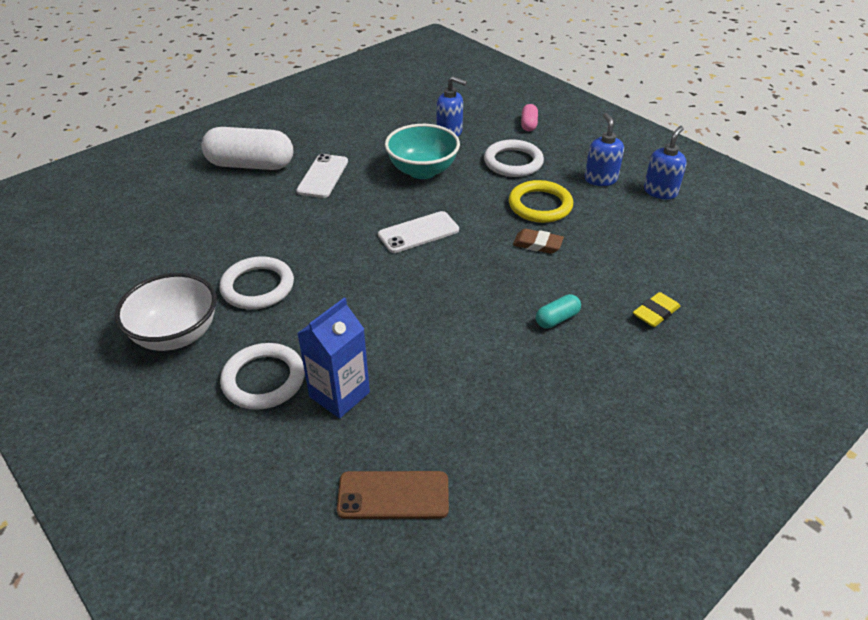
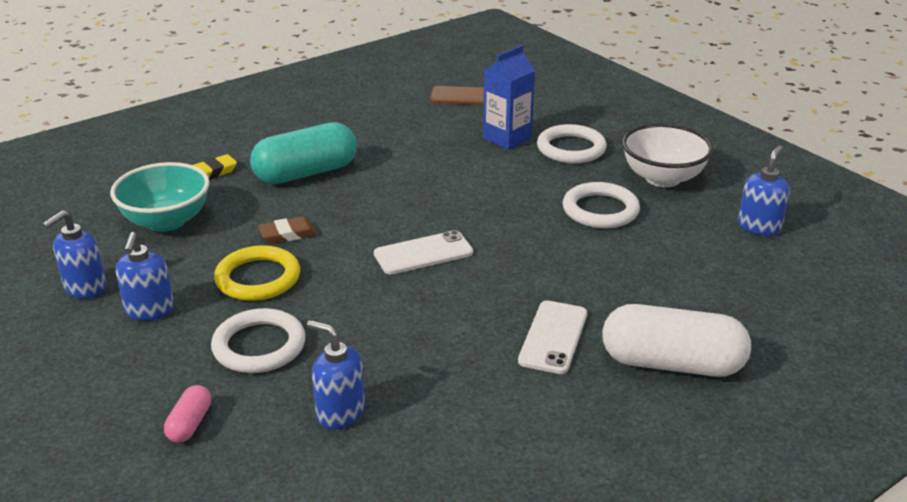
camera: 175 degrees left, 10 degrees down
(117, 276) = (759, 227): none -> blue soap dispenser
(422, 171) = (402, 338): turquoise bowl -> turquoise bowl (166, 221)
(537, 244) = (288, 234): brown eraser -> brown eraser turned 45 degrees counterclockwise
(557, 319) = (306, 173): turquoise capsule -> turquoise capsule, size x2.22

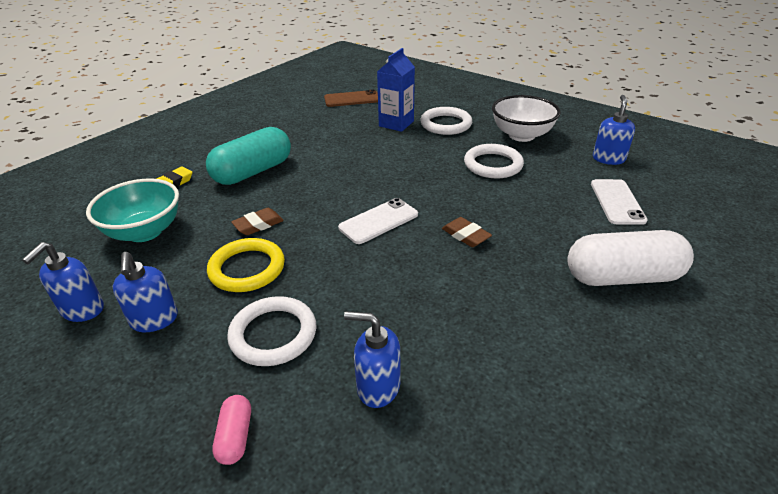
camera: 15 degrees left, 5 degrees up
(515, 286) = (465, 235): none -> brown eraser
(553, 337) = (519, 273): white phone -> white phone (617, 202)

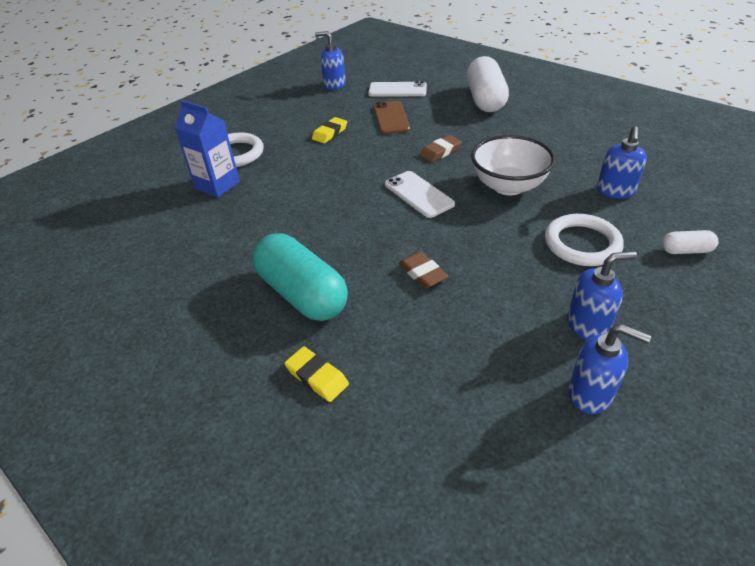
camera: 85 degrees left, 5 degrees up
(145, 232) = (436, 376): turquoise bowl -> none
(235, 436) = (685, 250): pink capsule -> white capsule
(247, 268) = (499, 271): yellow ring -> none
(352, 99) = (122, 221): brown phone -> brown phone (391, 118)
(493, 165) = (330, 133): white ring -> yellow eraser
(521, 135) = (279, 116): white bowl -> white bowl (508, 186)

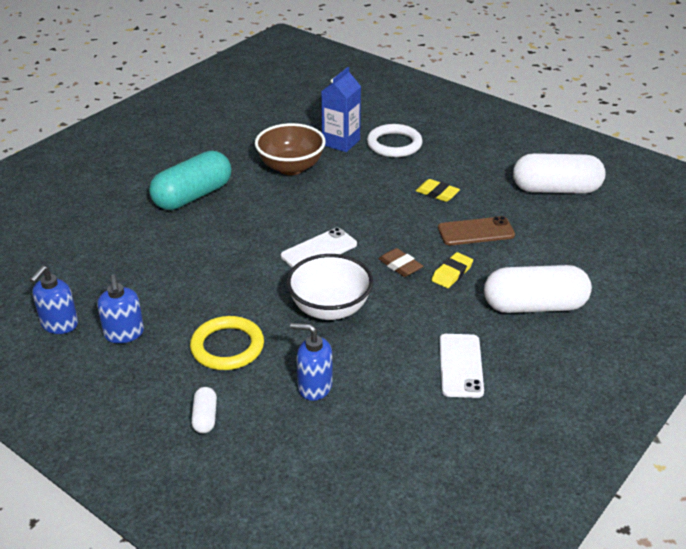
camera: 85 degrees right, 5 degrees down
(258, 217) = (291, 167): none -> brown bowl
(317, 377) = (112, 208): yellow eraser -> yellow eraser (452, 273)
(334, 85) = (556, 189): blue soap dispenser -> white capsule
(397, 90) = (551, 236): white phone -> white phone (460, 365)
(422, 273) = (204, 251): brown eraser -> none
(582, 244) = (227, 347): white ring -> yellow ring

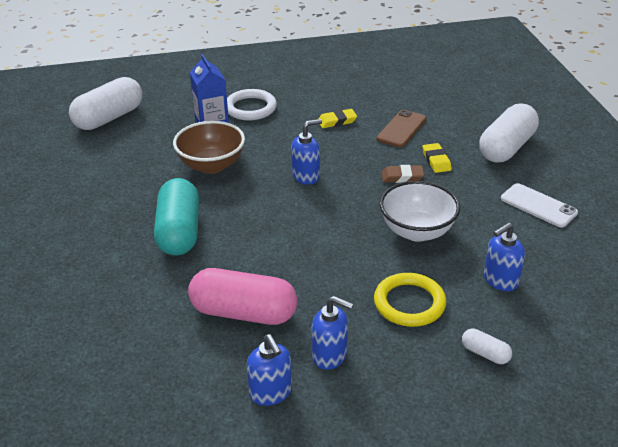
camera: 50 degrees left, 0 degrees up
(132, 270) = (243, 313): none -> pink capsule
(319, 250) = (339, 203): white phone -> none
(335, 216) = (306, 176): none -> blue soap dispenser
(556, 189) = (393, 78): white capsule -> white capsule (109, 118)

